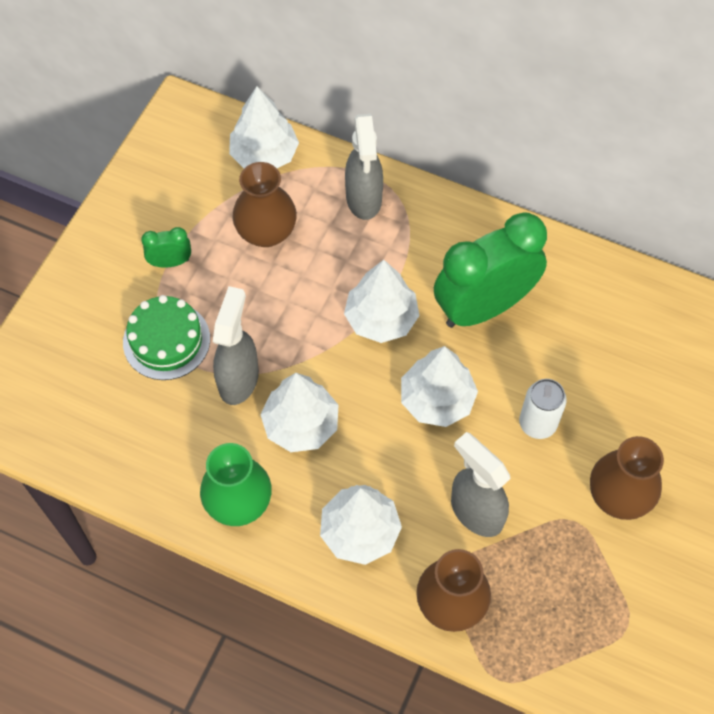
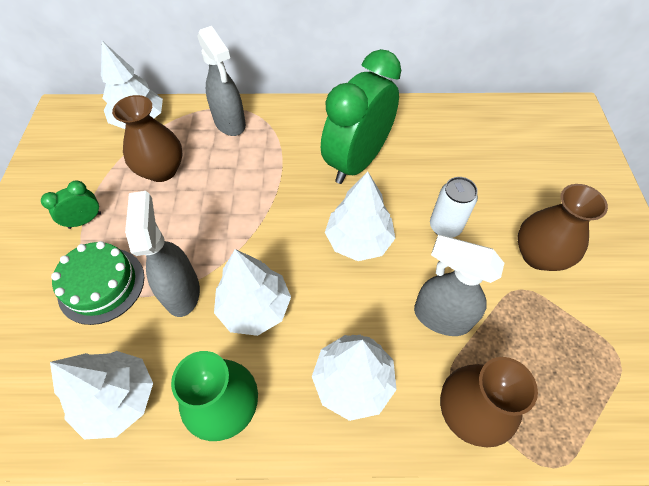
camera: 25 degrees left, 5 degrees down
(381, 319) = (283, 198): white tree -> white tree (118, 399)

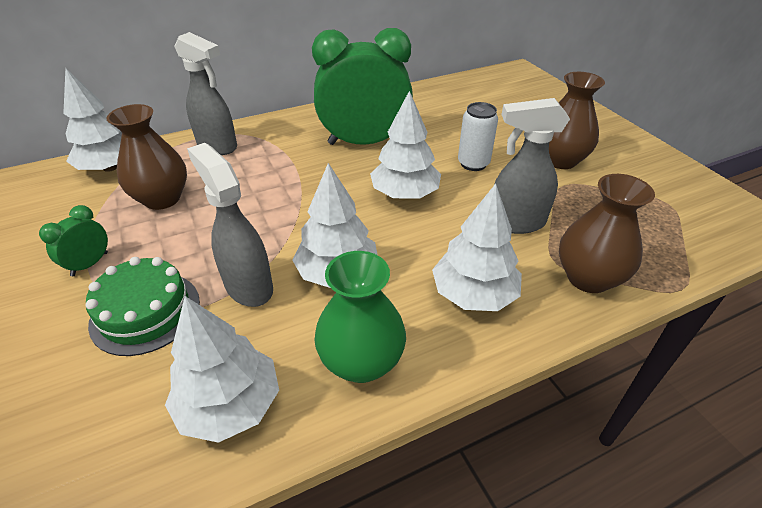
camera: 25 degrees left, 15 degrees down
(357, 162) = (364, 142): green clock -> green clock turned 75 degrees clockwise

